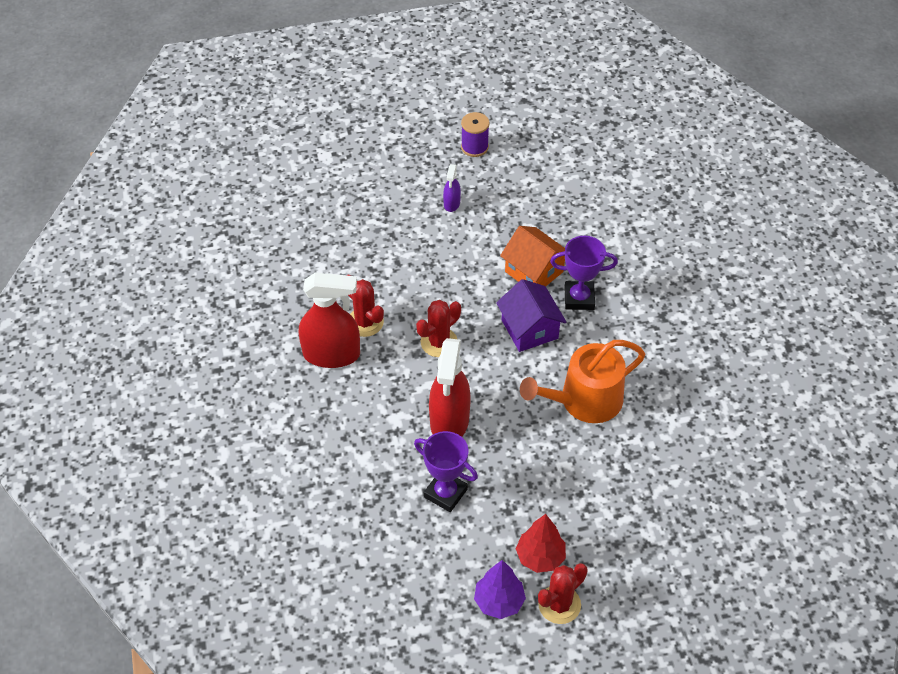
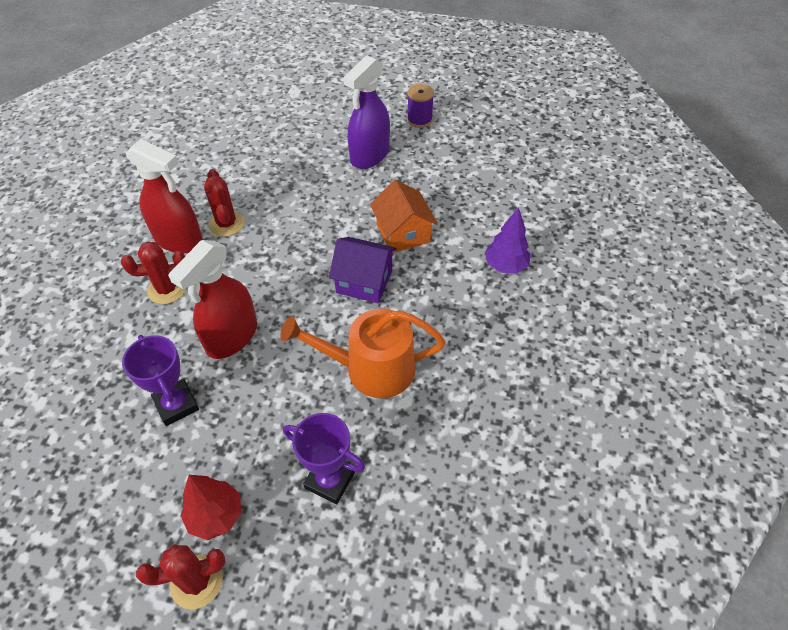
camera: 25 degrees right, 0 degrees up
(439, 342) = (275, 263): red cactus -> red cactus (167, 289)
(451, 203) = (369, 155): purple spray bottle -> purple spray bottle, size x2.11
(499, 602) = (140, 546): purple tree -> purple tree (505, 266)
(529, 329) = (364, 281): purple house -> purple house turned 75 degrees counterclockwise
(579, 298) = (429, 271): purple trophy -> purple trophy (329, 480)

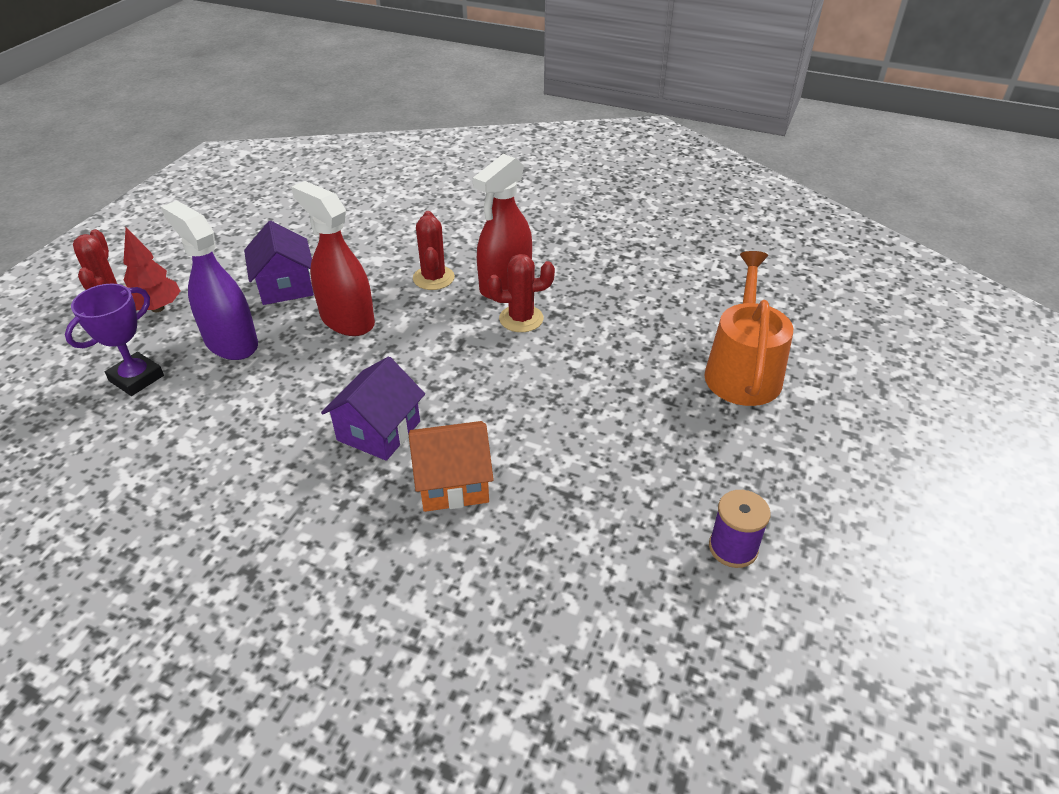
camera: 100 degrees right, 10 degrees down
(176, 405) = (285, 286): purple trophy -> purple house
(369, 155) = (636, 465): purple spray bottle -> purple spray bottle (231, 342)
(371, 368) = (244, 422): orange watering can -> orange watering can (742, 371)
(505, 266) = (340, 601): purple tree -> none

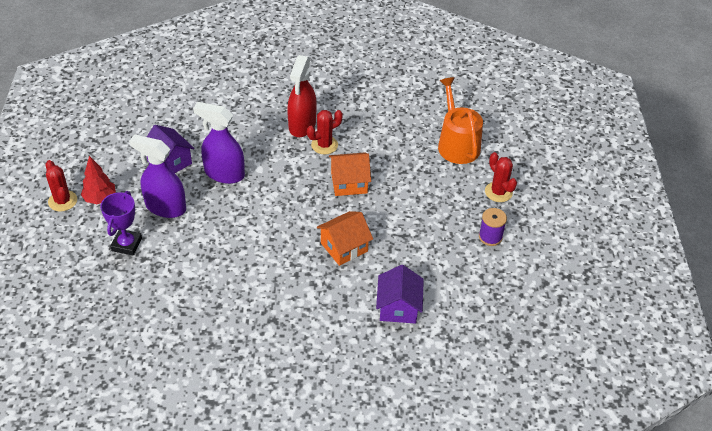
camera: 25 degrees left, 5 degrees up
(347, 320) = (224, 174): red spray bottle -> purple spray bottle
(378, 431) = (288, 232): purple house -> purple house (398, 307)
(433, 278) = (257, 132): red cactus -> red cactus (498, 192)
(525, 382) = (349, 183): none -> orange house

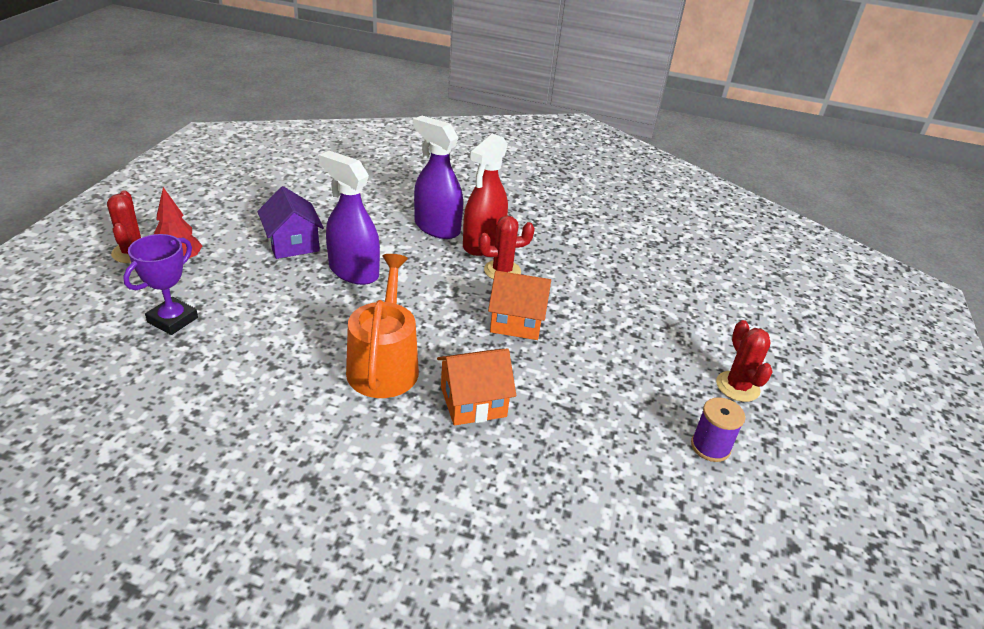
camera: 15 degrees right, 10 degrees down
(165, 207) = (254, 290): purple spray bottle -> purple spray bottle (437, 228)
(398, 307) = (523, 516): purple house -> none
(457, 144) = (689, 311): orange watering can -> orange watering can (384, 364)

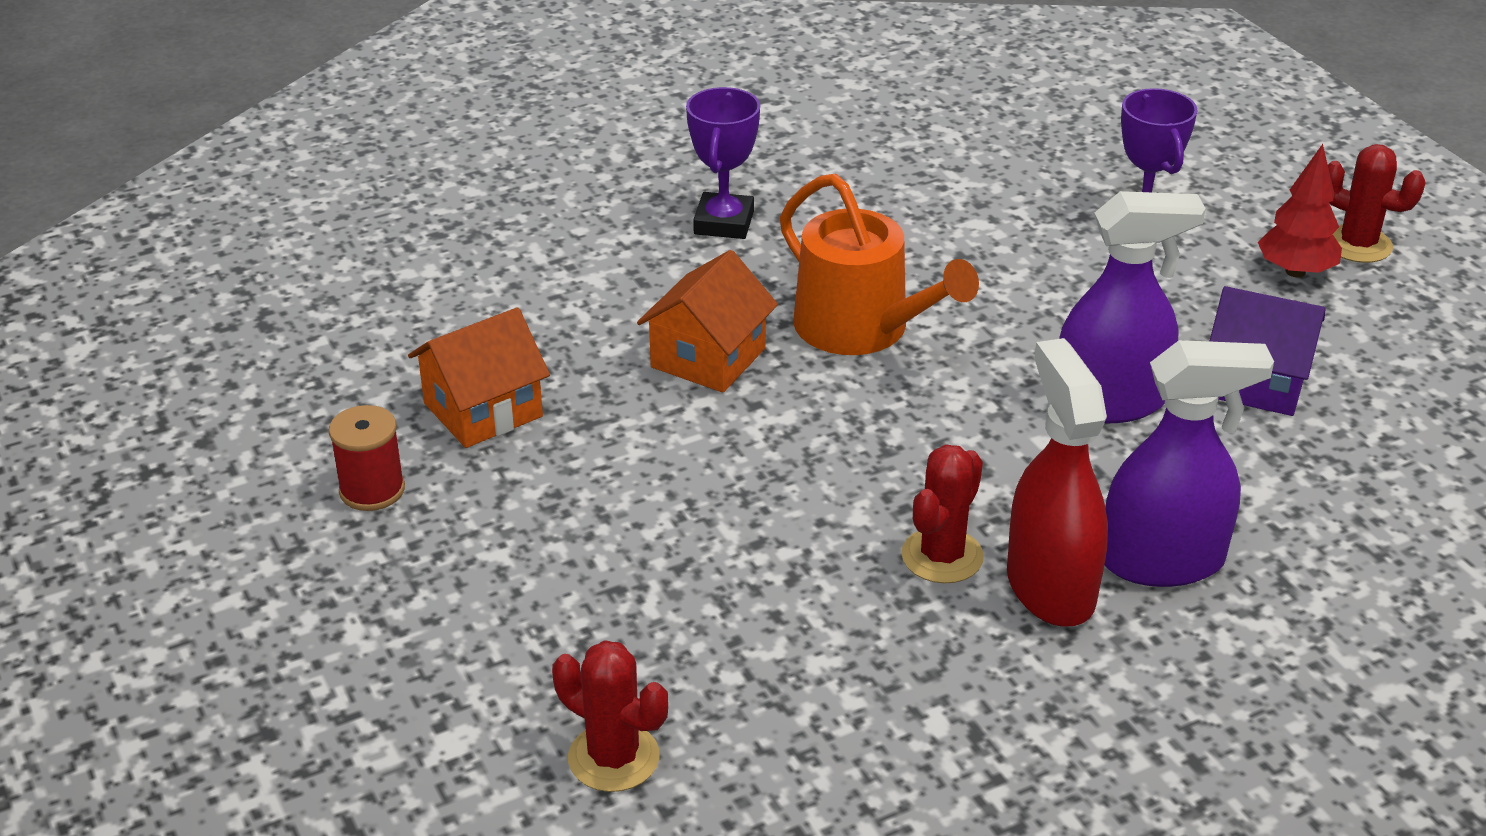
camera: 140 degrees right, 0 degrees up
(339, 483) = (724, 223): none -> purple trophy
(517, 321) = (801, 487): orange house -> orange house (483, 410)
(710, 447) = (372, 490): purple spool -> red spool
(737, 386) = (389, 606): red cactus -> red cactus (613, 758)

